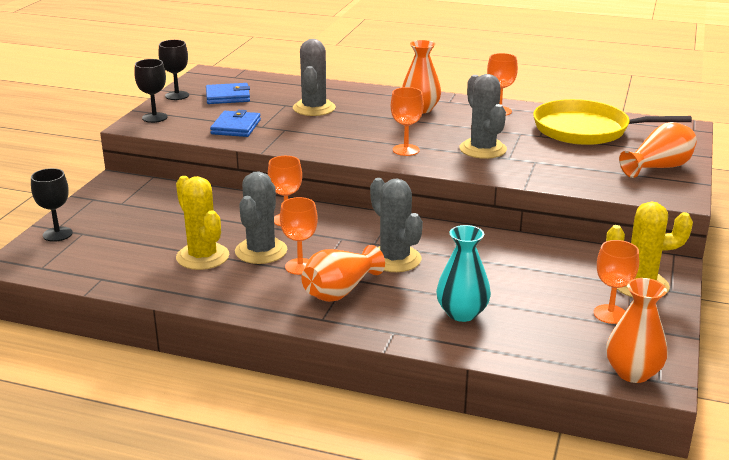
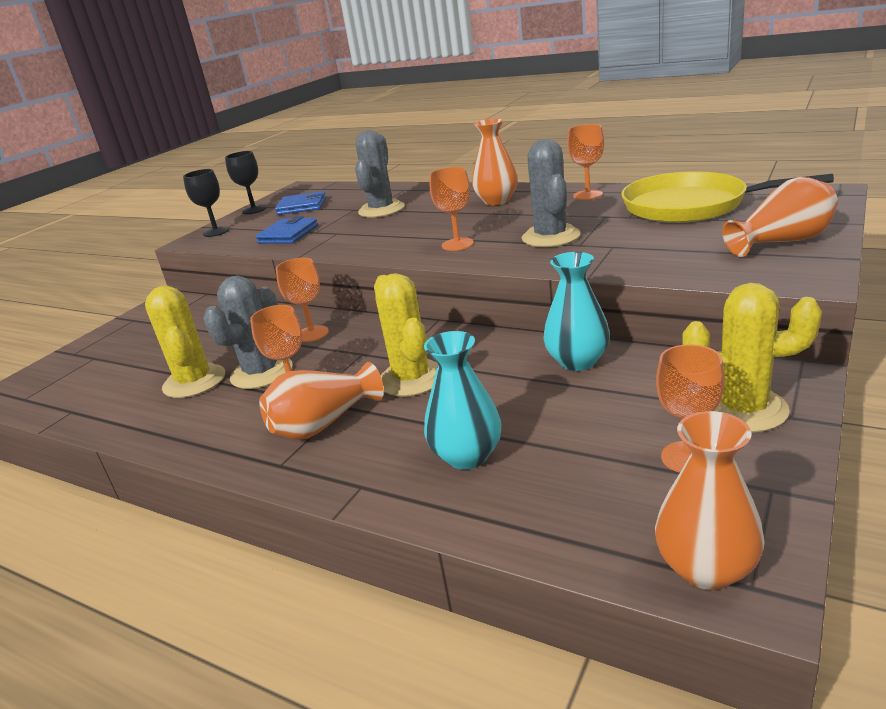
camera: 15 degrees right, 0 degrees up
(57, 234) = (70, 360): black goblet -> none
(394, 259) = (412, 379): grey cactus -> yellow cactus
(519, 250) = (577, 361): none -> turquoise vase

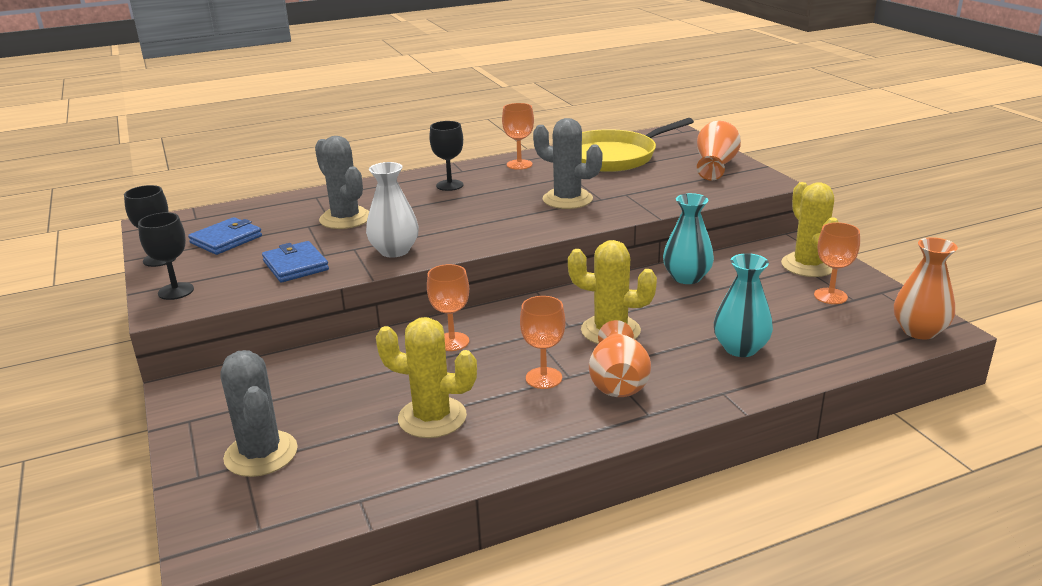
camera: 55 degrees left, 0 degrees up
(261, 373) = (481, 382): grey cactus -> grey cactus (261, 454)
(350, 242) = (394, 251): none -> white vase
(457, 244) = (506, 224): orange goblet -> none
(497, 201) = (449, 185): orange vase -> black goblet
(743, 409) = (808, 265): yellow cactus -> yellow cactus turned 60 degrees counterclockwise

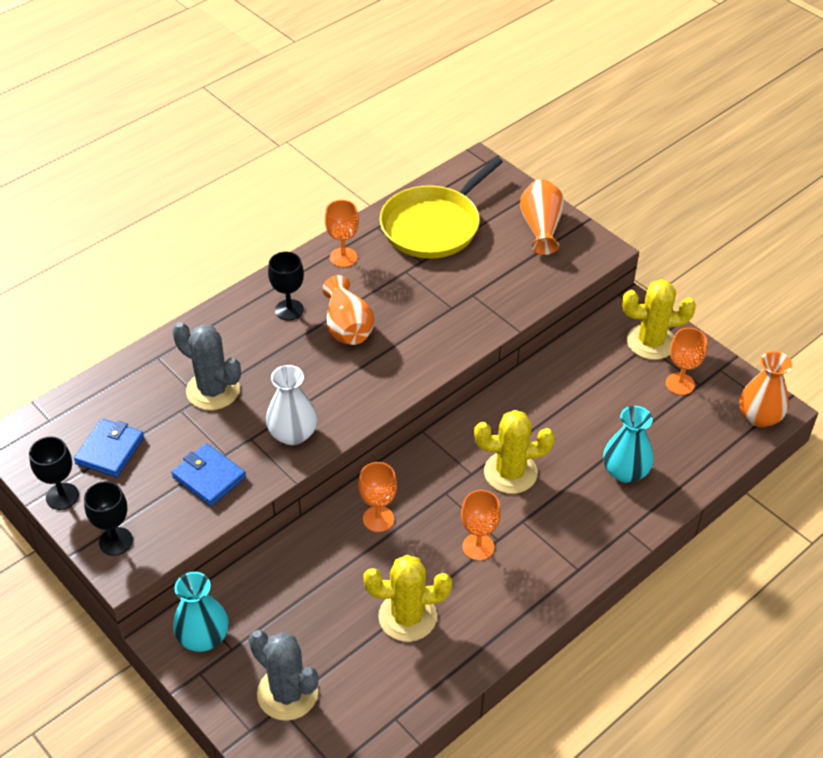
camera: 20 degrees left, 20 degrees up
(567, 199) = (420, 314): grey cactus -> none
(618, 381) = (540, 536): orange vase -> orange vase (347, 327)
(686, 277) = (550, 382): turquoise vase -> turquoise vase (203, 637)
(808, 265) = (651, 342): yellow cactus -> yellow cactus turned 60 degrees counterclockwise

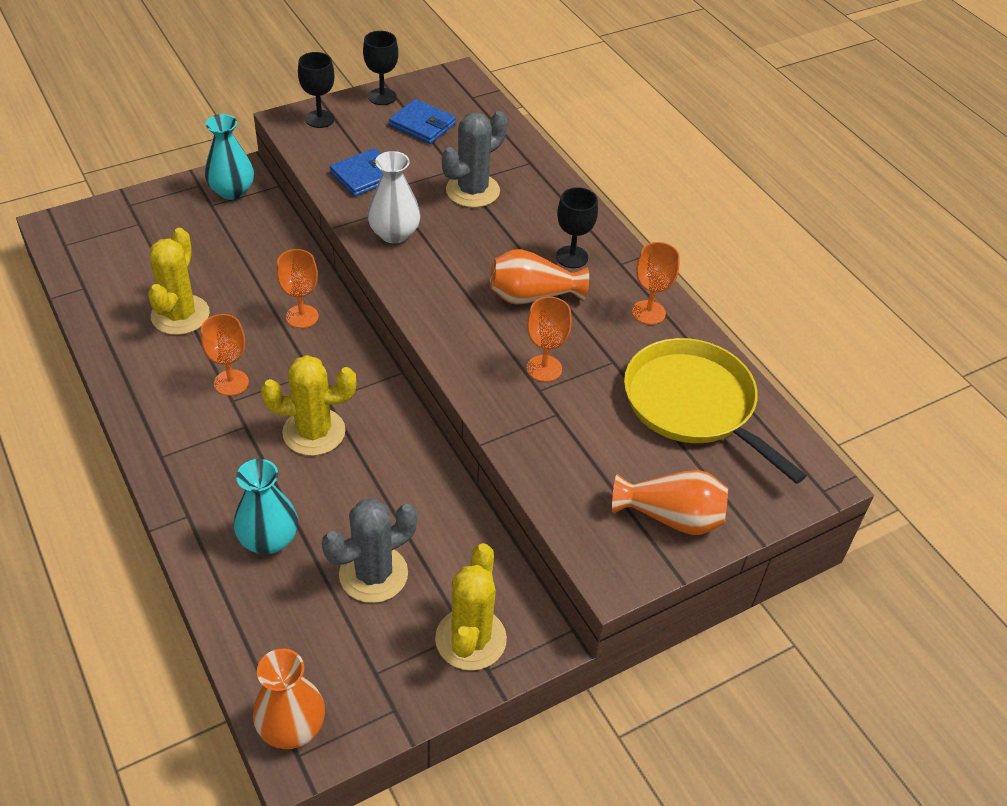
camera: 100 degrees right, 0 degrees up
(287, 693) = (149, 229): grey cactus -> grey cactus (373, 574)
(510, 473) = (314, 432): yellow cactus -> yellow cactus turned 75 degrees clockwise
(680, 384) = (384, 648): orange goblet -> orange goblet (544, 368)

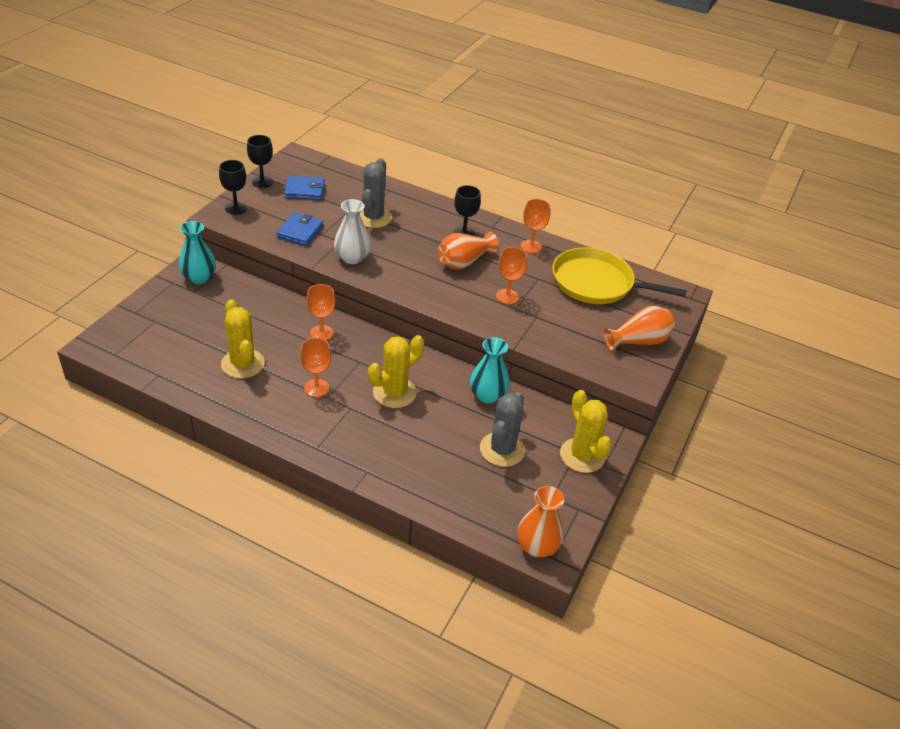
camera: 35 degrees left, 5 degrees down
(269, 539) = (427, 461): turquoise vase -> turquoise vase (487, 395)

